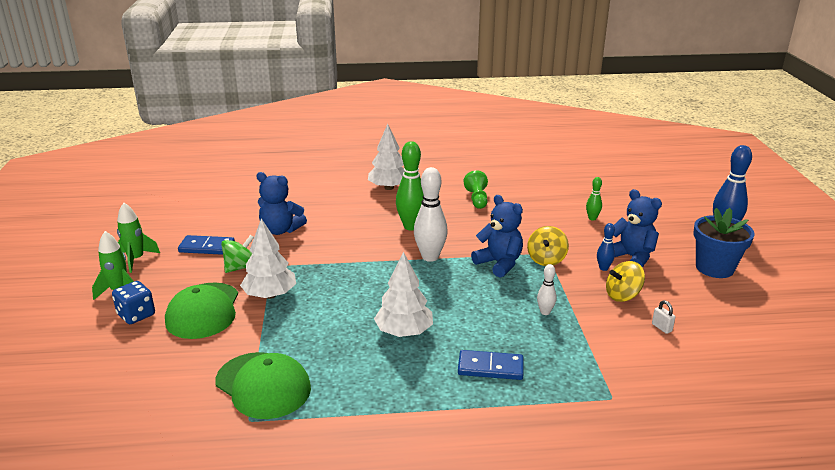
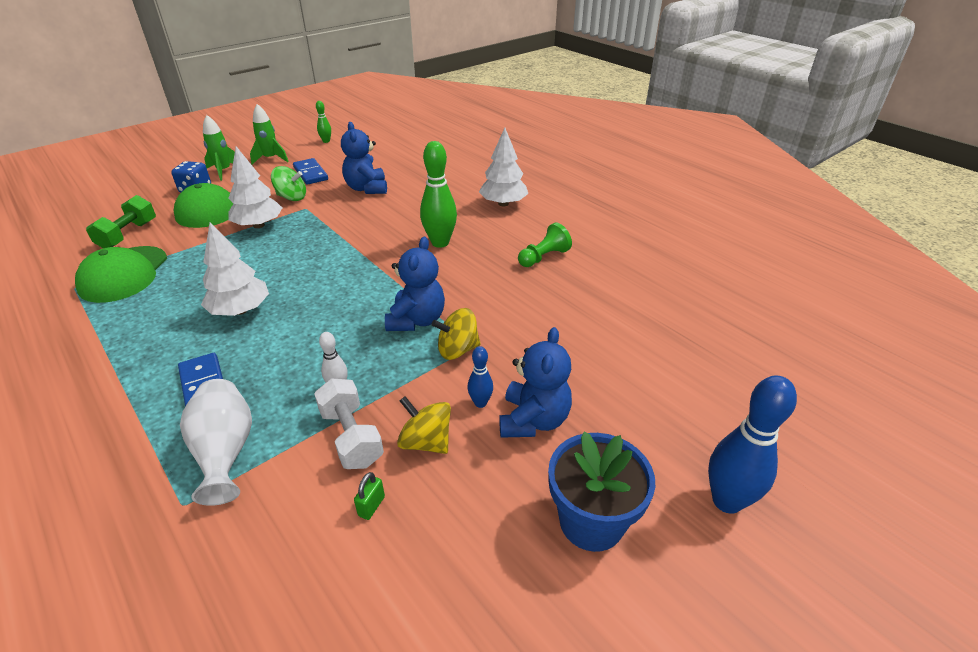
camera: 55 degrees right, 10 degrees up
(180, 372) = (128, 235): none -> green dumbbell
(430, 257) = (390, 274): white bowling pin -> none
(573, 371) = (225, 452): none -> white vase
(592, 218) = (600, 352): green bowling pin -> green bowling pin (326, 141)
(597, 319) = (351, 437): none -> white dumbbell
(661, 328) = (371, 506): white padlock -> green padlock

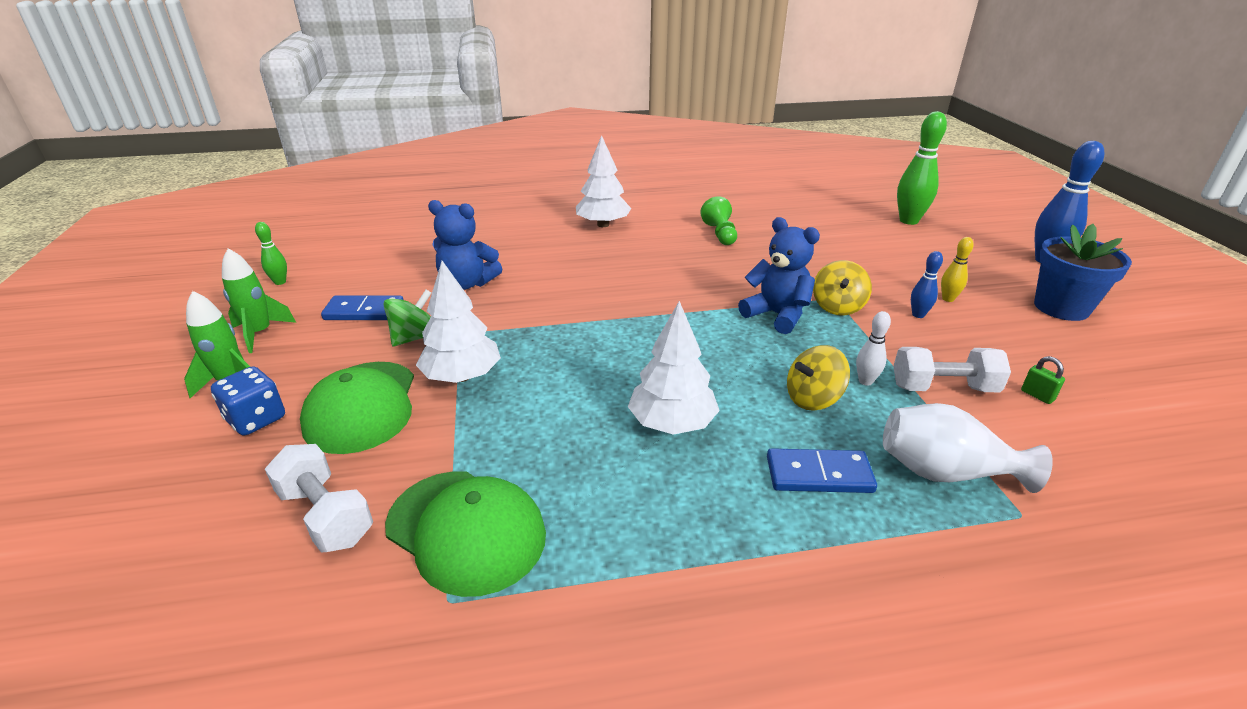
camera: 60 degrees left, 5 degrees down
(128, 235) = (326, 515): green dumbbell -> white dumbbell
(426, 442) = (961, 351): yellow spinning top -> yellow spinning top (813, 398)
(440, 242) = (644, 271): green bowling pin -> green bowling pin (908, 221)
(533, 420) = (948, 299): blue teddy bear -> yellow bowling pin

